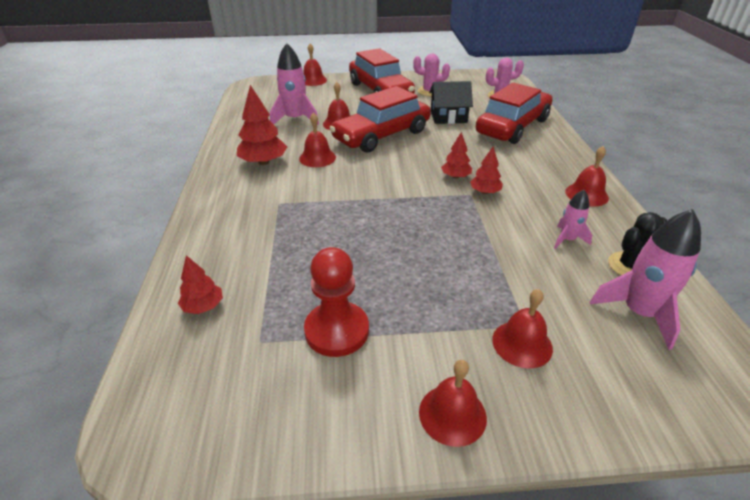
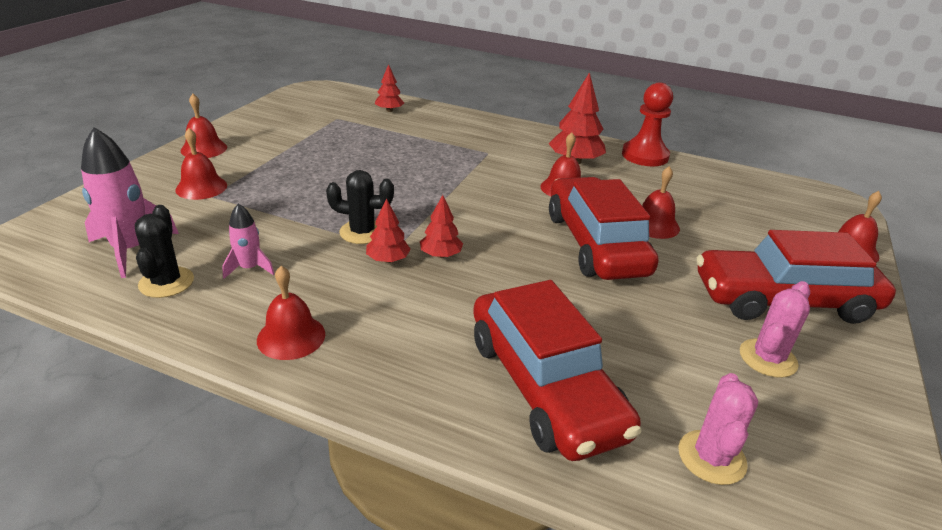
camera: 115 degrees right, 5 degrees down
(295, 119) = (684, 200): pink rocket -> none
(337, 330) = (311, 138): red pawn -> red pawn (645, 156)
(448, 117) = (630, 329): black house -> none
(470, 214) = (362, 232): none -> black cactus

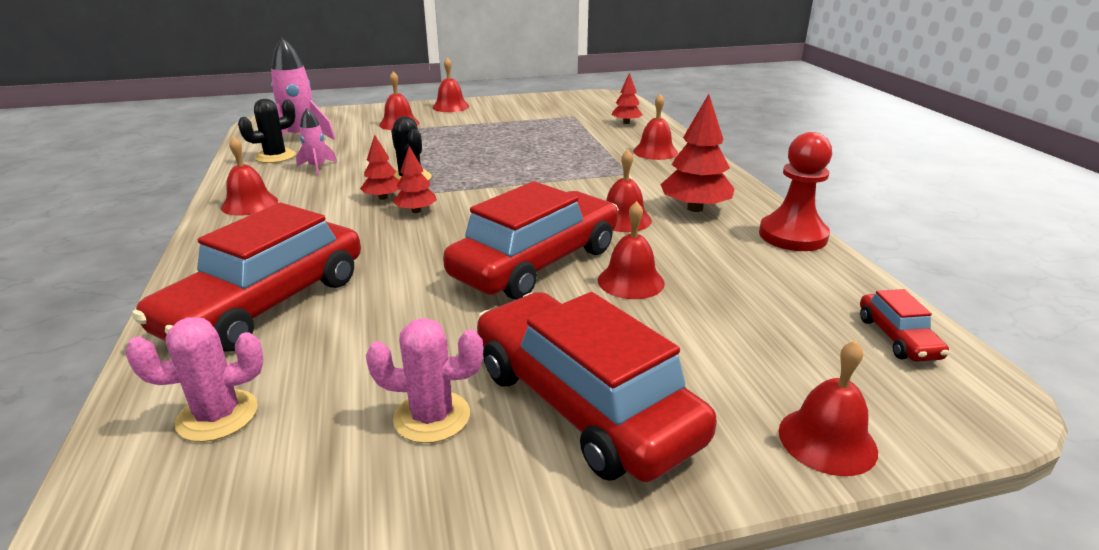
camera: 55 degrees right, 5 degrees down
(463, 128) = (655, 152): none -> red bell
(775, 189) = (897, 338): none -> red car

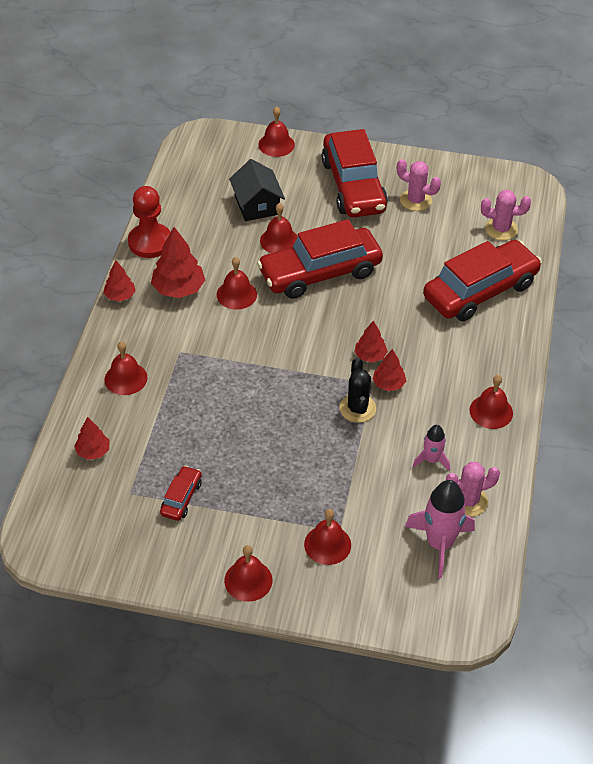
camera: 155 degrees left, 20 degrees up
(275, 156) = (468, 501): black cactus -> pink cactus
(719, 316) = (257, 205): none -> black house
(746, 190) = (120, 296): none -> red tree
(897, 338) = (192, 168): red car -> red car (181, 498)

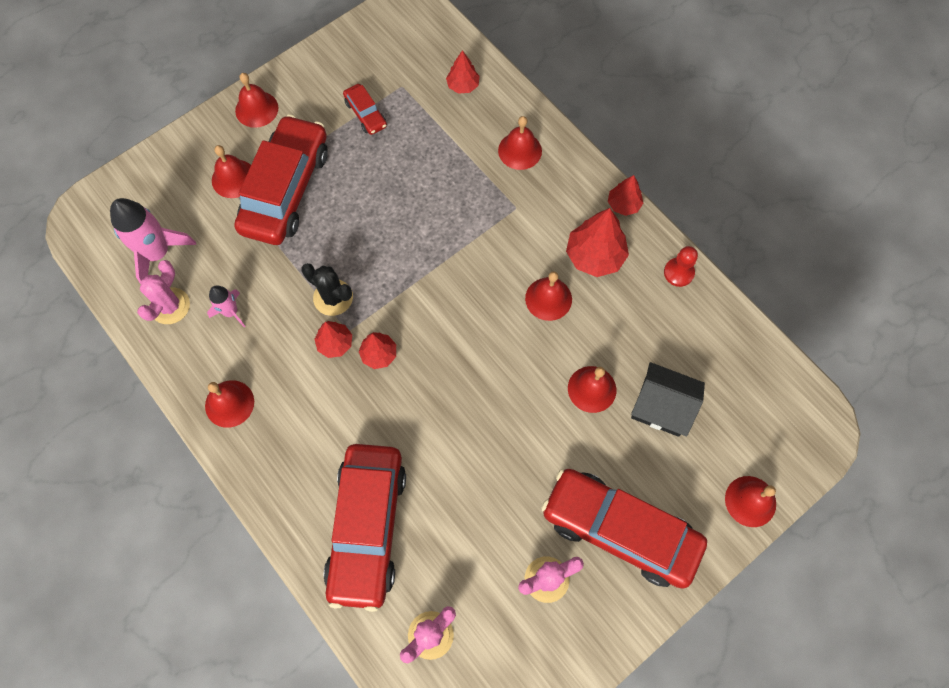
camera: 130 degrees right, 20 degrees up
(150, 242) = (678, 272): red pawn -> red pawn, size x0.58
(320, 273) = (517, 393): red car -> red car (286, 189)

